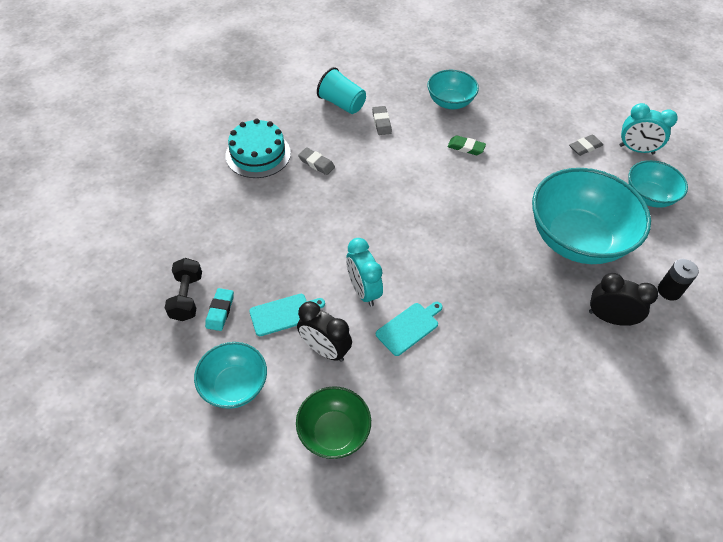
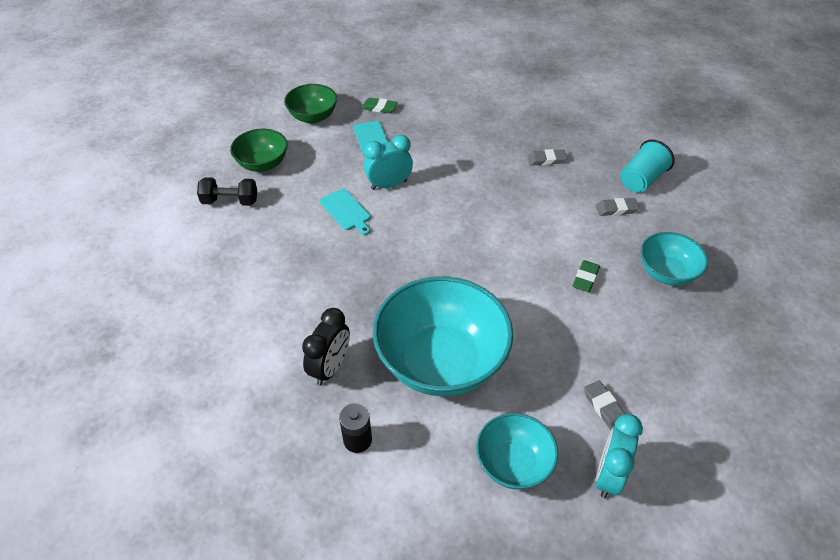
camera: 95 degrees right, 5 degrees down
(187, 297) = (394, 92): black dumbbell -> black dumbbell (230, 201)
(220, 311) = (379, 108): turquoise eraser -> green eraser
(235, 386) = (313, 117): turquoise bowl -> green bowl
(258, 154) = (555, 123): turquoise cake -> none
(316, 163) = (546, 160): grey eraser -> grey eraser turned 45 degrees clockwise
(325, 350) = (334, 161): black clock -> none

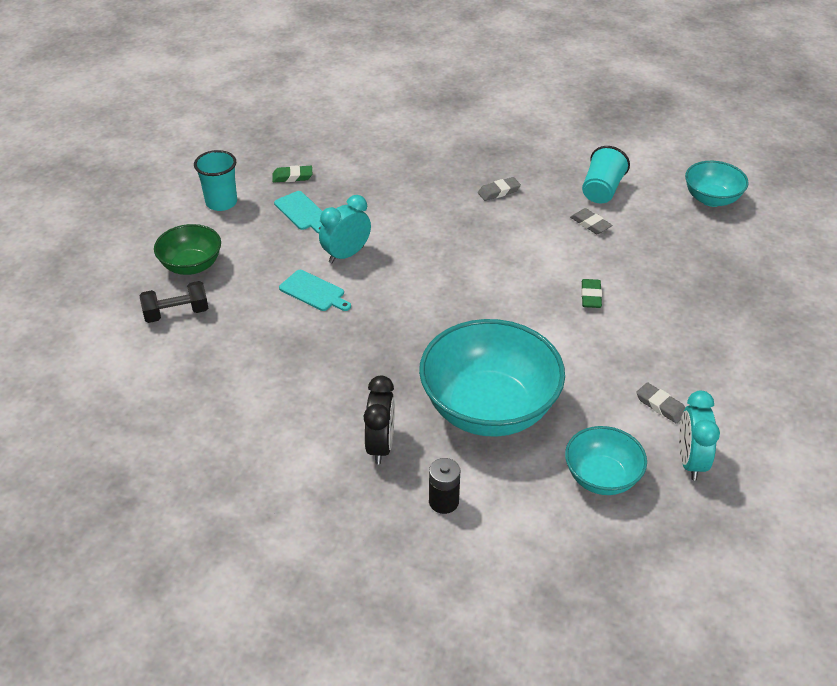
camera: 20 degrees left, 5 degrees down
(313, 117) = (221, 202): green bowl -> turquoise cup
(616, 209) = (590, 224): grey eraser -> grey eraser turned 75 degrees clockwise
(666, 273) = (664, 272): turquoise bowl -> turquoise bowl (711, 199)

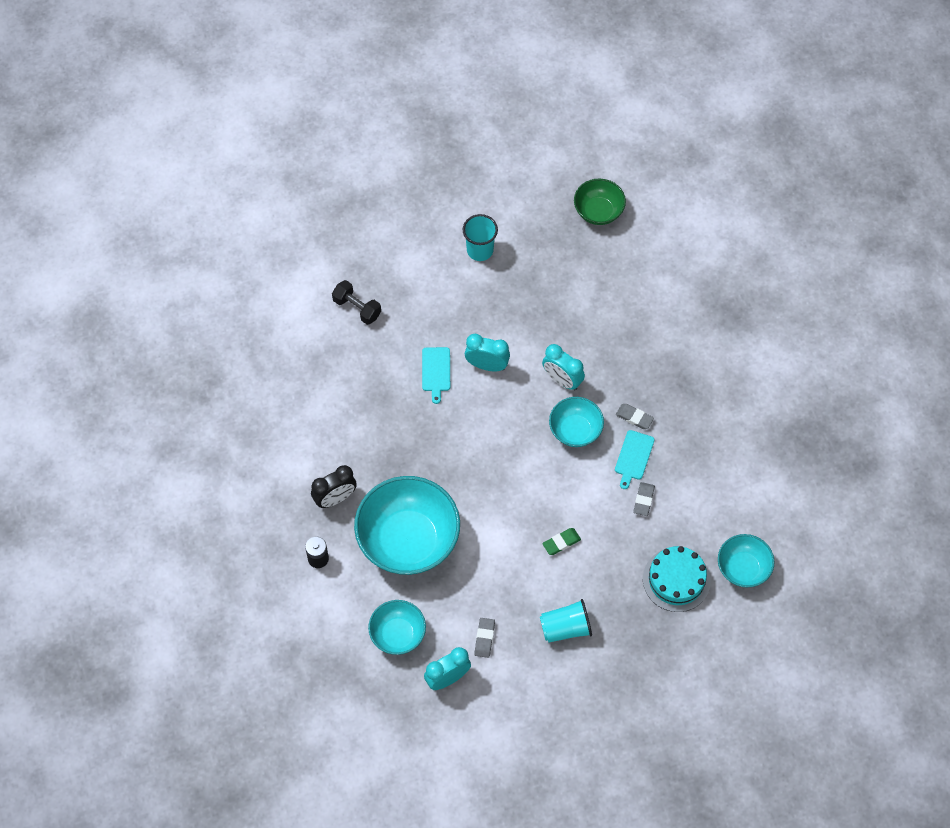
camera: 55 degrees right, 20 degrees up
(191, 265) = (405, 282): green bowl -> green bowl (598, 211)
(292, 177) = (543, 272): green eraser -> none
(302, 212) = (509, 307): turquoise cutting board -> turquoise cutting board (633, 457)
(415, 215) = (562, 380): none -> turquoise clock
(476, 232) = (575, 430): none -> turquoise bowl
(602, 190) = (692, 486): turquoise cup -> turquoise cup (565, 628)
(693, 242) = (676, 580): none -> turquoise cake

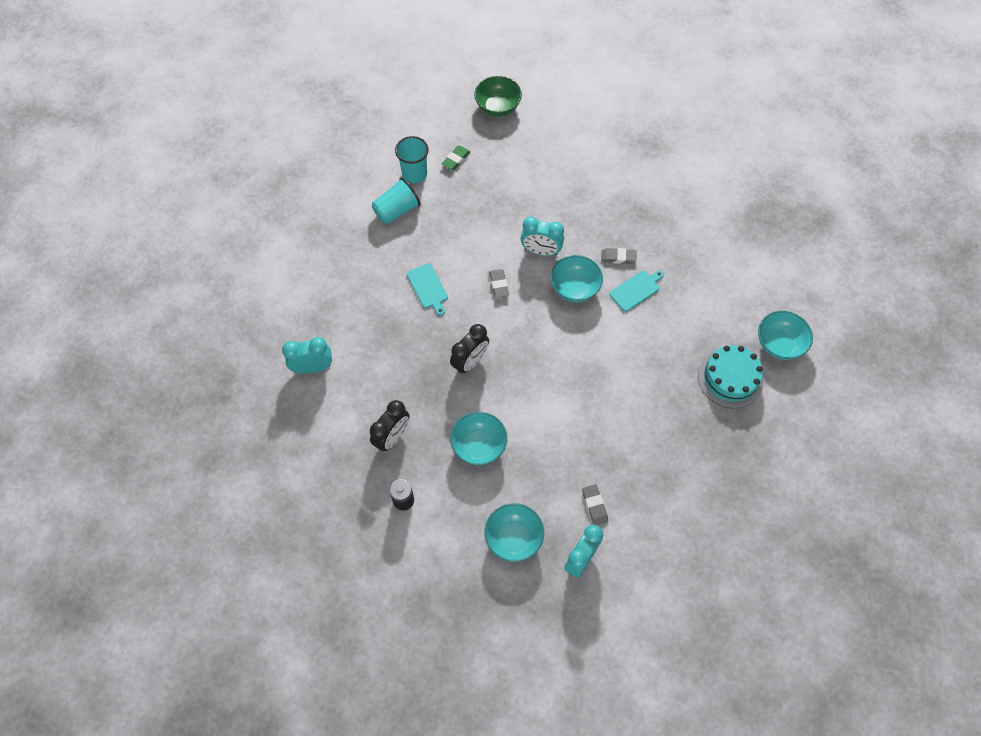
camera: 25 degrees left, 0 degrees up
(357, 308) = (330, 262): black dumbbell -> none
(408, 540) = (479, 446): turquoise bowl -> turquoise bowl, size x0.54
(439, 459) = (470, 362): none -> black clock
(487, 365) = (470, 265): turquoise clock -> turquoise clock (313, 367)
(561, 542) = (615, 389): green eraser -> green eraser (456, 159)
(565, 628) = (660, 463): turquoise cup -> turquoise cup (396, 210)
(633, 457) = (636, 290): turquoise cutting board -> turquoise cutting board turned 120 degrees counterclockwise
(643, 500) = (664, 322): grey eraser -> grey eraser (499, 284)

